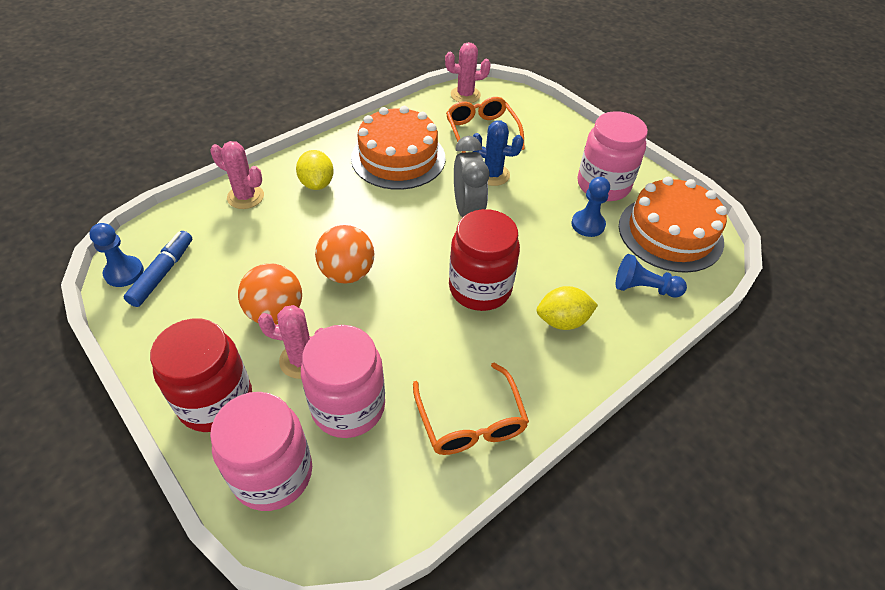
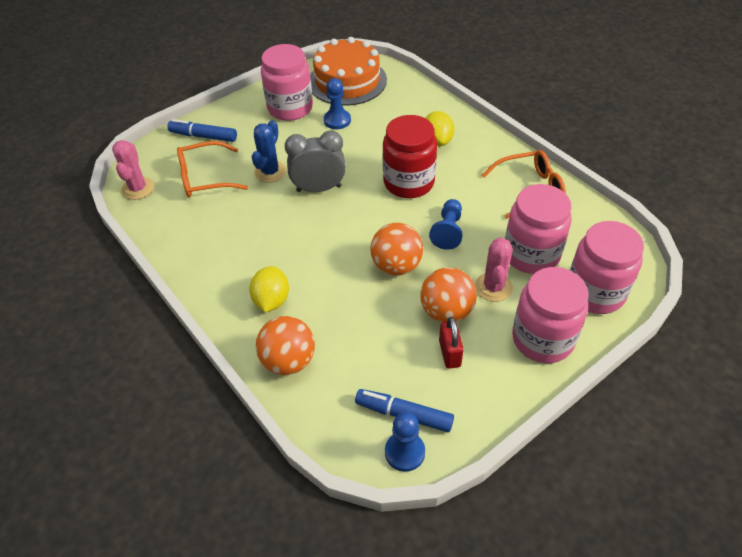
camera: 85 degrees left, 0 degrees up
(216, 401) = (542, 339): red jar -> pink jar
(221, 312) = (449, 353): none -> red padlock
(245, 197) = (288, 361): pink cactus -> orange ball
(317, 183) = (271, 300): yellow lemon -> yellow lemon turned 75 degrees counterclockwise
(398, 158) = (237, 238): orange cake -> none
(543, 126) = (203, 136): none -> blue marker
(644, 288) = (403, 100): blue pawn -> blue pawn (448, 231)

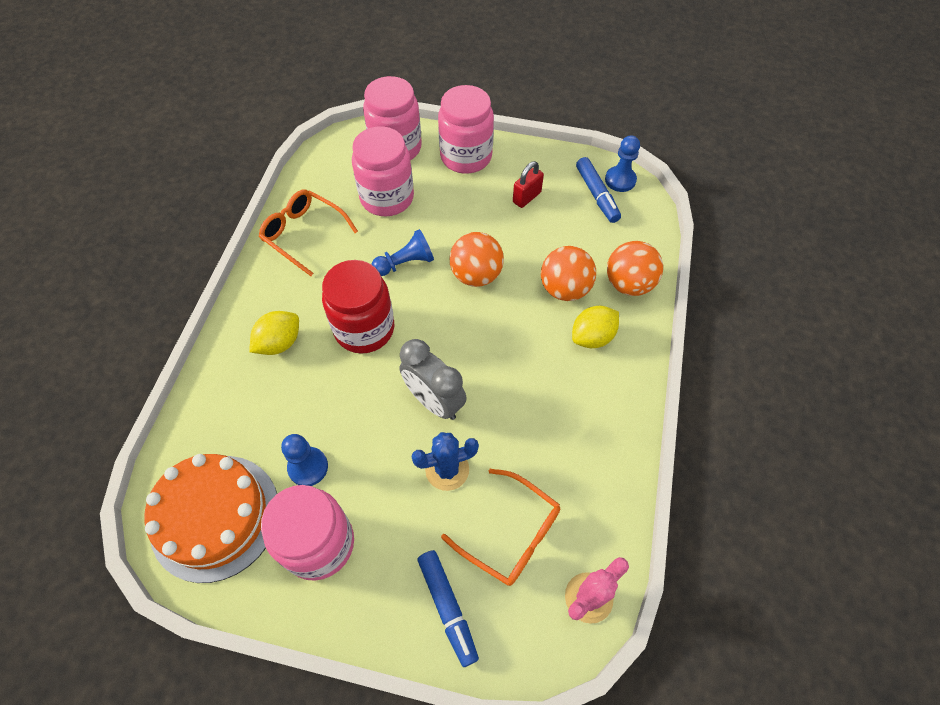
camera: 130 degrees left, 10 degrees up
(446, 311) = (492, 218): orange ball -> orange ball (564, 289)
(493, 287) = (442, 204): pink cactus -> none

